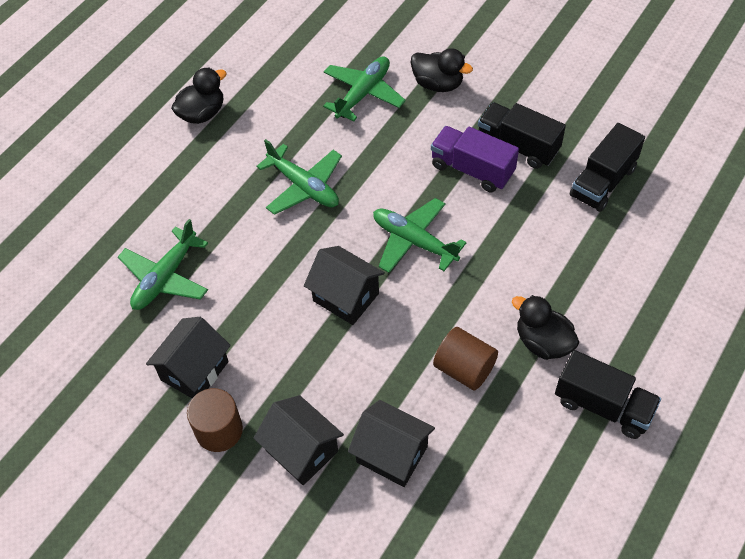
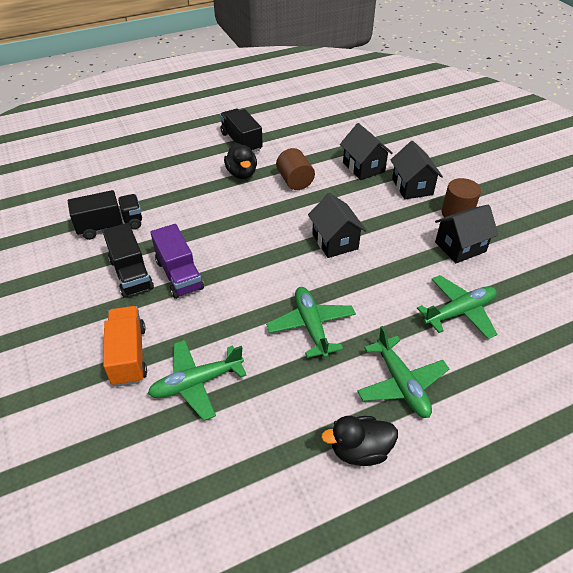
camera: 150 degrees left, 10 degrees down
(414, 241) = (263, 251): green plane -> green plane (401, 384)
(438, 84) = (128, 355): black duck -> orange truck

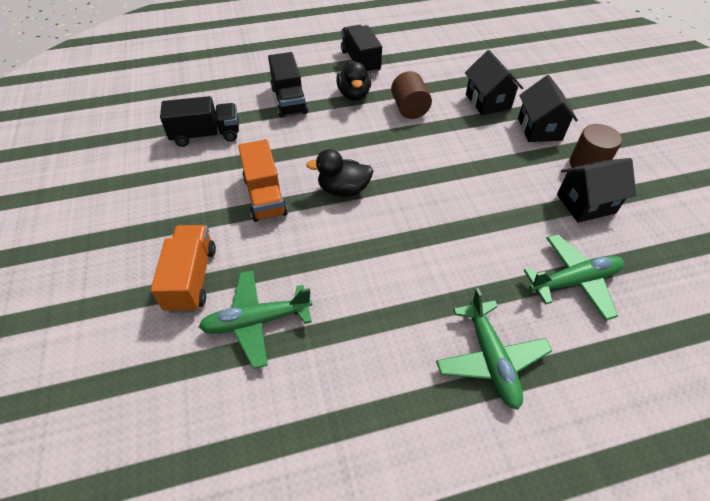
camera: 10 degrees right, 5 degrees up
(131, 274) = (215, 189): black truck -> black truck (289, 100)
(179, 275) = (265, 196): purple truck -> orange truck
(311, 326) = (397, 274): green plane -> none
(335, 241) = (441, 180): black house -> none
(359, 450) = (427, 435): black duck -> black duck (343, 190)

